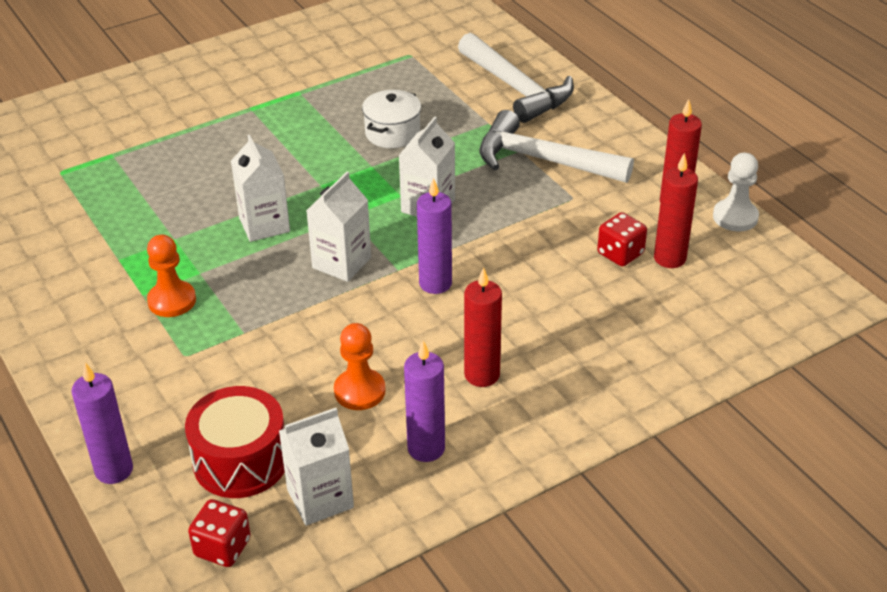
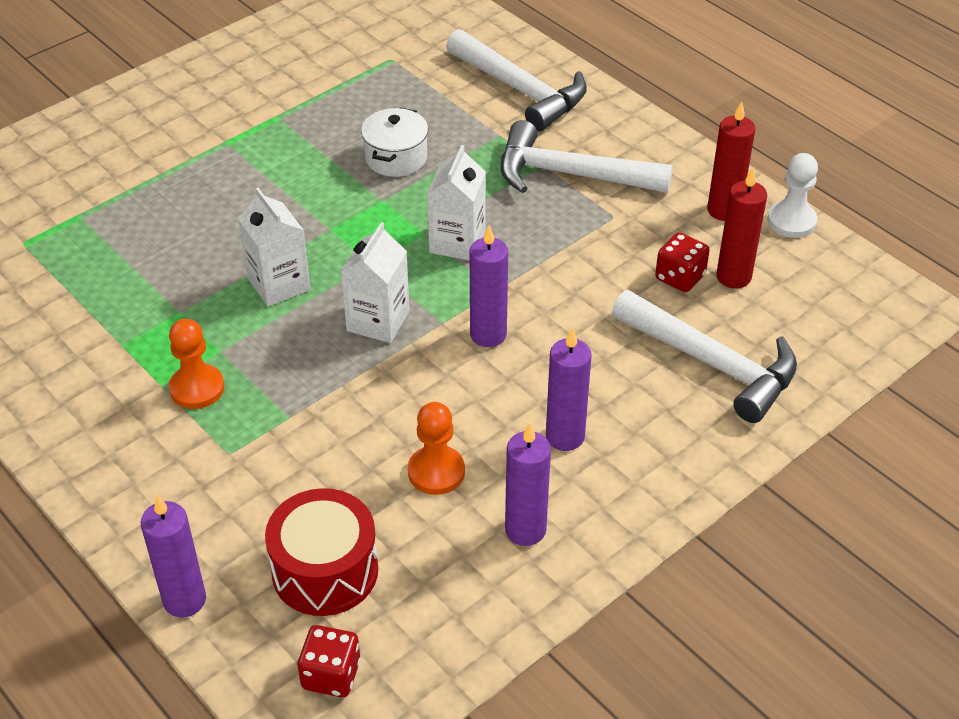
camera: 10 degrees left, 5 degrees up
(320, 498) = (424, 603): white carton -> none
(482, 375) = (565, 437): red candle -> purple candle
(632, 328) = (712, 363): none -> white hammer

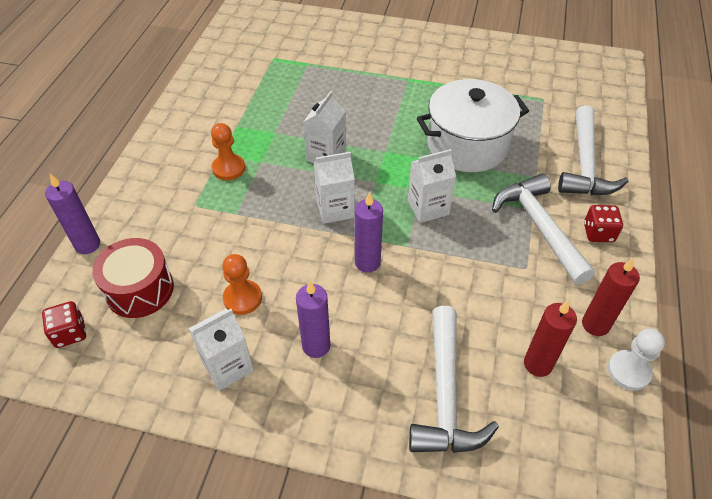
camera: 55 degrees right, 5 degrees up
(396, 158) = (467, 145): white pot -> white pot, size x1.91
(525, 530) = (227, 366): purple candle -> white carton
(680, 277) = (507, 333): red dice -> red dice (598, 233)

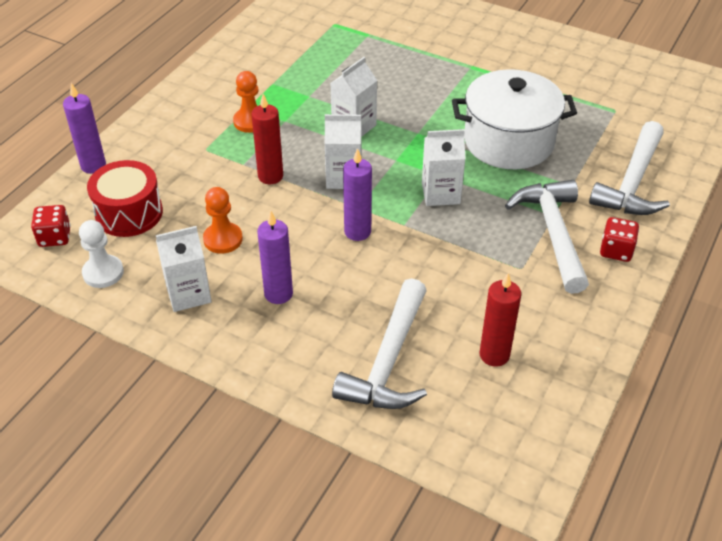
camera: 15 degrees right, 5 degrees down
(595, 325) = (572, 333): red candle -> red candle (270, 176)
(628, 371) = (588, 381): white pawn -> white pawn (103, 273)

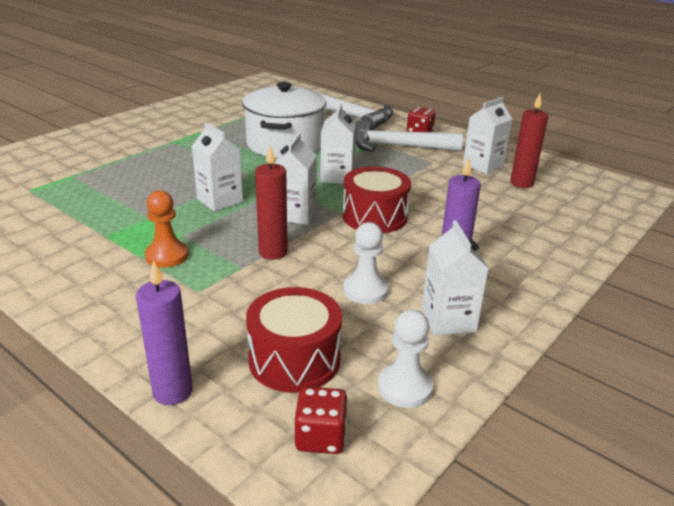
camera: 80 degrees left, 15 degrees down
(223, 239) = (365, 290): orange pawn -> white pawn
(357, 232) = (375, 217): purple candle -> red drum
(388, 361) = (532, 222): white hammer -> none
(534, 317) = (483, 165): none -> white carton

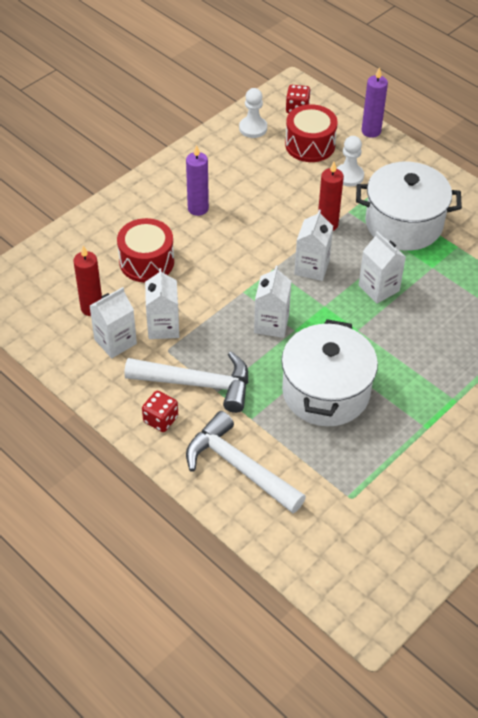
camera: 175 degrees left, 20 degrees up
(167, 256) = (403, 224): orange pawn -> white pot
(365, 290) = (264, 188): white pawn -> white pawn (349, 176)
(375, 217) = (244, 262): red drum -> red drum (146, 262)
(448, 320) = (216, 165): white carton -> white carton (163, 327)

